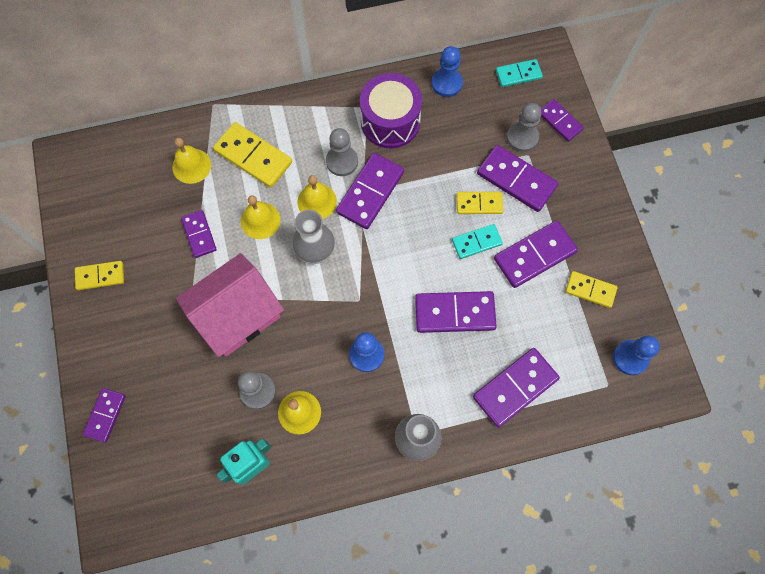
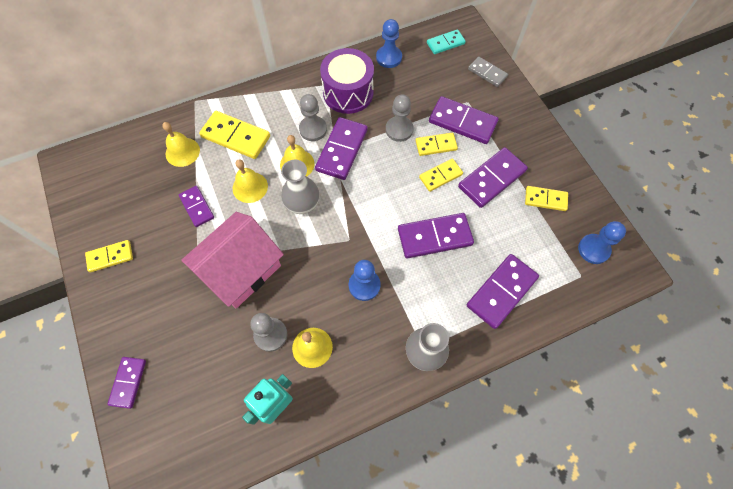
camera: 10 degrees left, 5 degrees down
(476, 242) = (440, 176): turquoise domino -> yellow domino
(522, 137) = (459, 89): grey pawn -> grey pawn (399, 130)
(560, 121) = (487, 73): purple domino -> grey domino

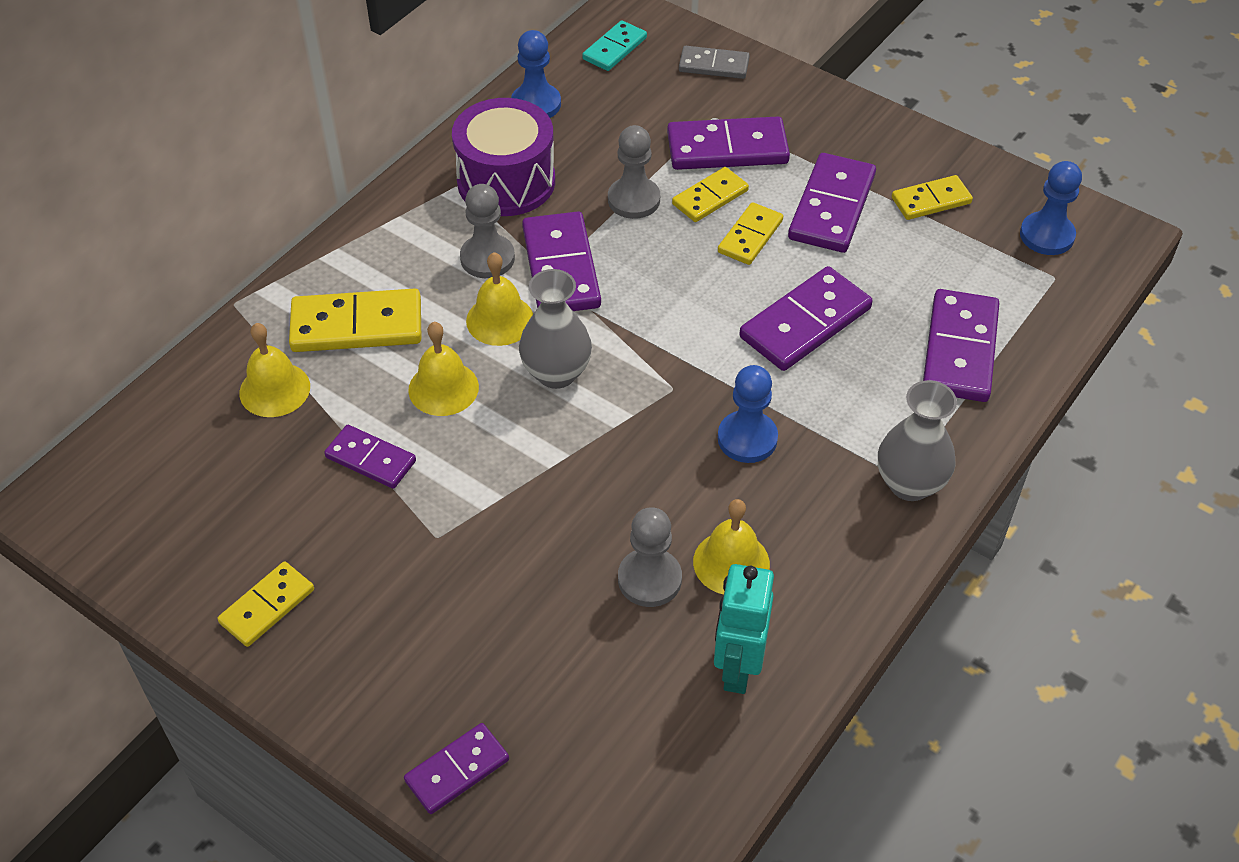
camera: 30 degrees left, 15 degrees down
(128, 382) = (457, 770): purple domino -> purple domino turned 75 degrees clockwise
(241, 270) = (526, 513): pink house -> none

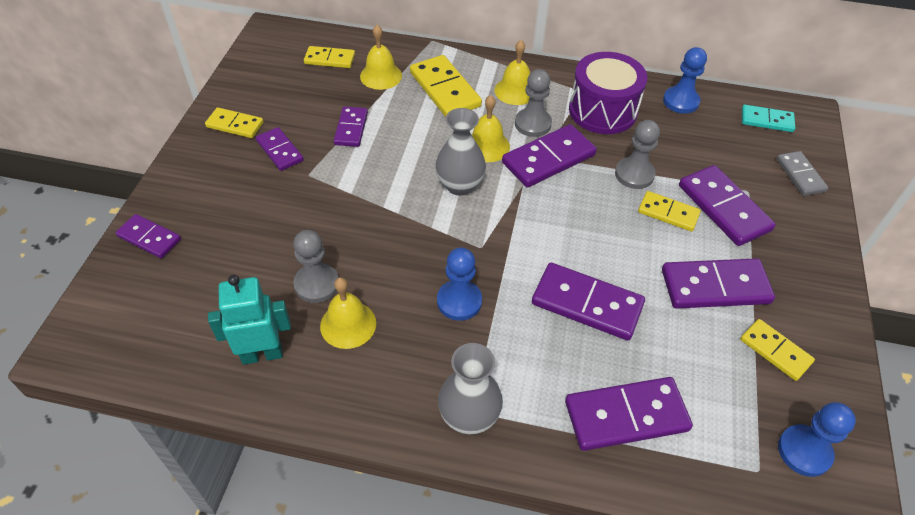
camera: 65 degrees right, 0 degrees up
(365, 560) = (279, 151): none -> purple domino
(443, 388) = (419, 140): yellow bell -> yellow bell (515, 91)
(750, 236) = (648, 246): yellow domino -> yellow domino (330, 59)

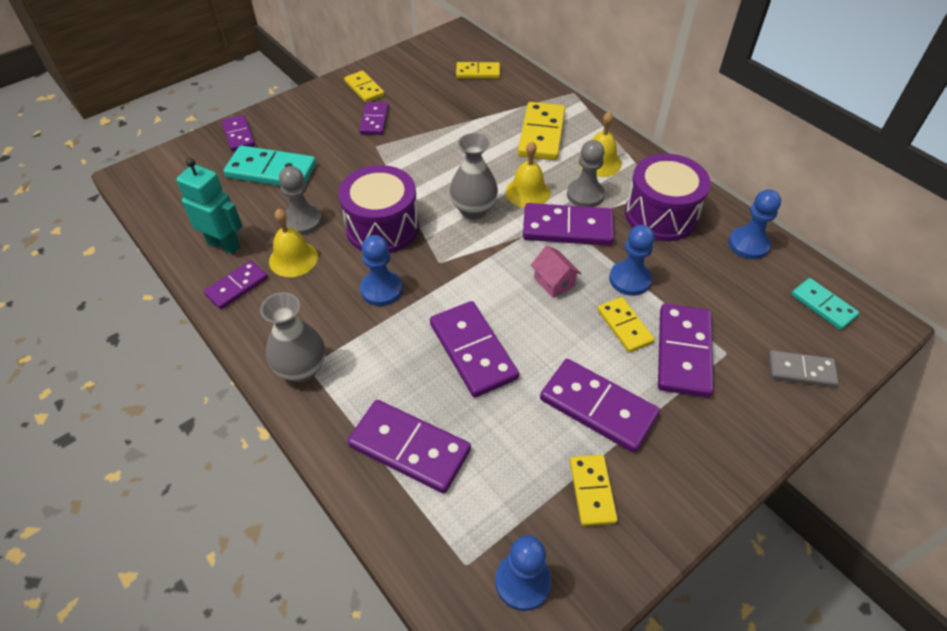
camera: 40 degrees right, 0 degrees up
(228, 254) = (271, 171): none -> turquoise domino
(330, 59) = (478, 72): yellow domino -> yellow domino turned 45 degrees counterclockwise
(351, 128) = (439, 129): purple domino -> purple domino (237, 286)
(381, 76) = (503, 101): yellow bell -> none
(398, 246) = (382, 227): none -> purple drum
(585, 209) = (554, 281): none -> pink house
(634, 174) = (629, 279): grey pawn -> blue pawn
(800, 175) = (801, 370): grey domino -> grey domino turned 75 degrees clockwise

